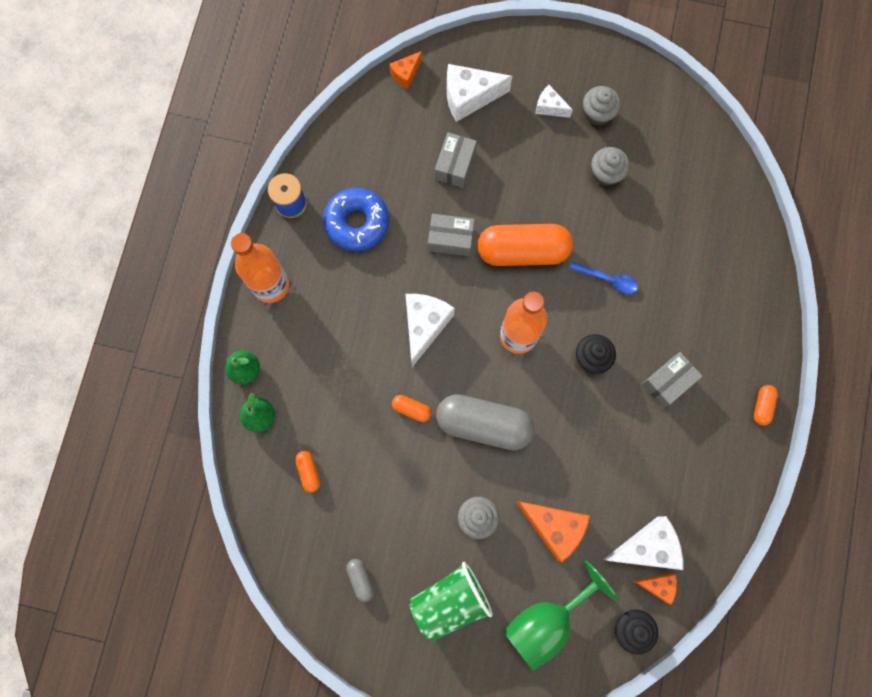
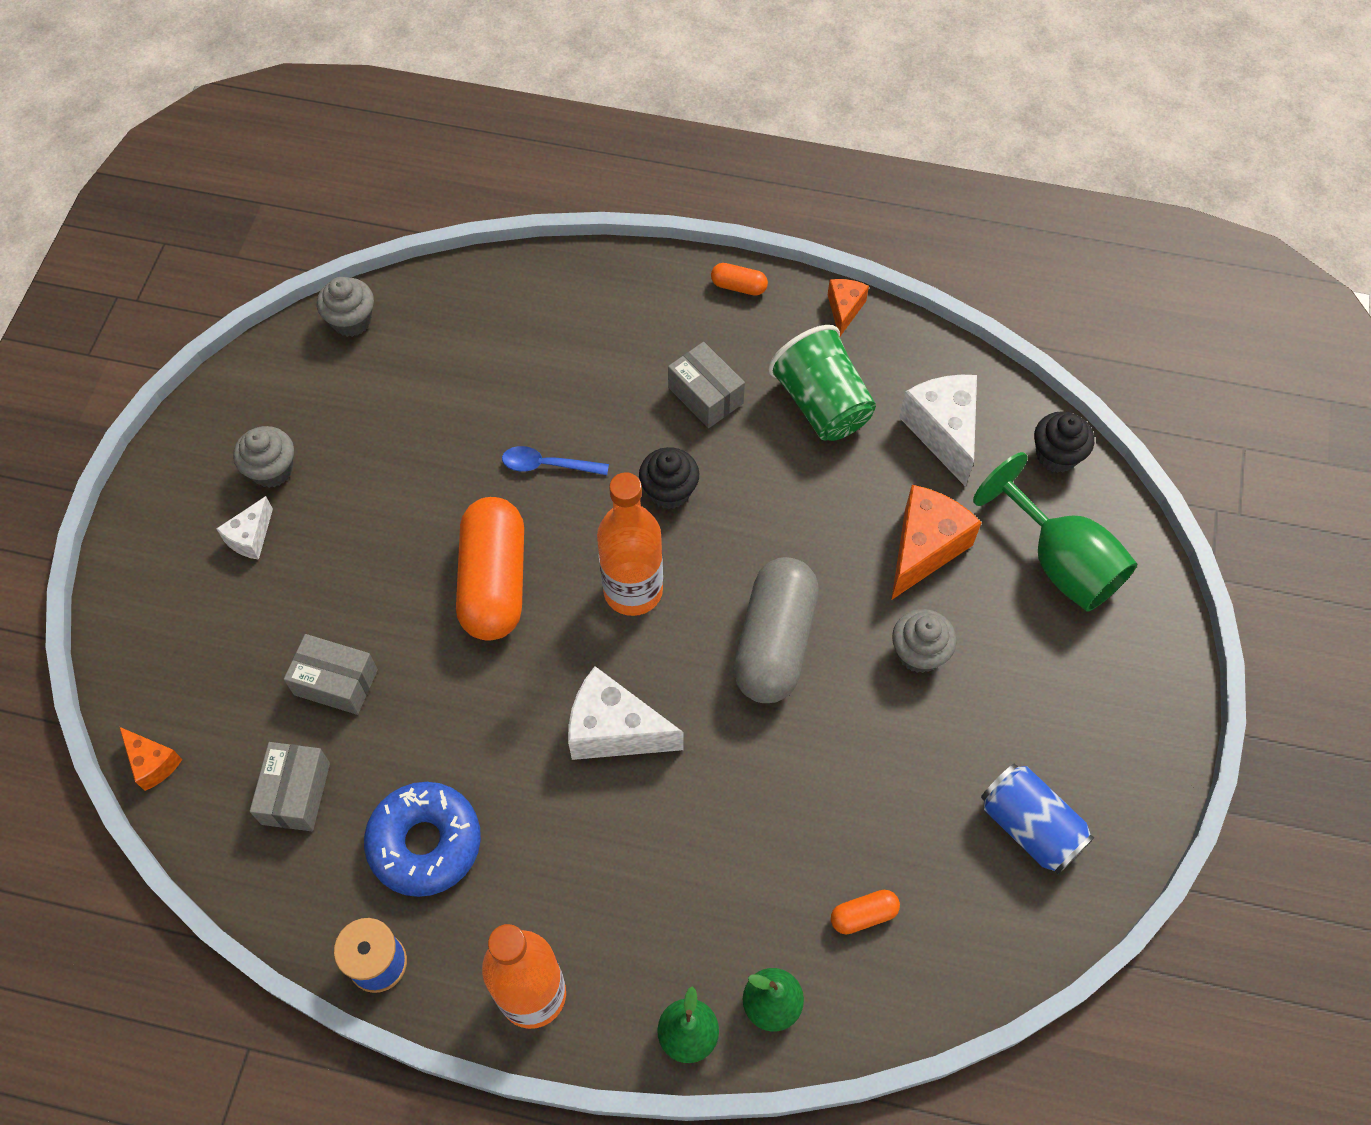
camera: 90 degrees left, 15 degrees down
(360, 579) = (1030, 826): grey capsule -> blue can
(411, 409) = (753, 750): orange capsule -> none
(450, 239) = (466, 690): grey box -> grey box (296, 793)
(450, 601) = (1047, 692): green cup -> green cup (821, 404)
(469, 97) = (214, 659): white cheese -> none
(606, 173) = (375, 462): grey cupcake -> grey cupcake (351, 321)
(608, 279) = (547, 465): blue spoon -> blue spoon turned 105 degrees counterclockwise
(657, 585) = (994, 421): orange cheese -> orange cheese (844, 309)

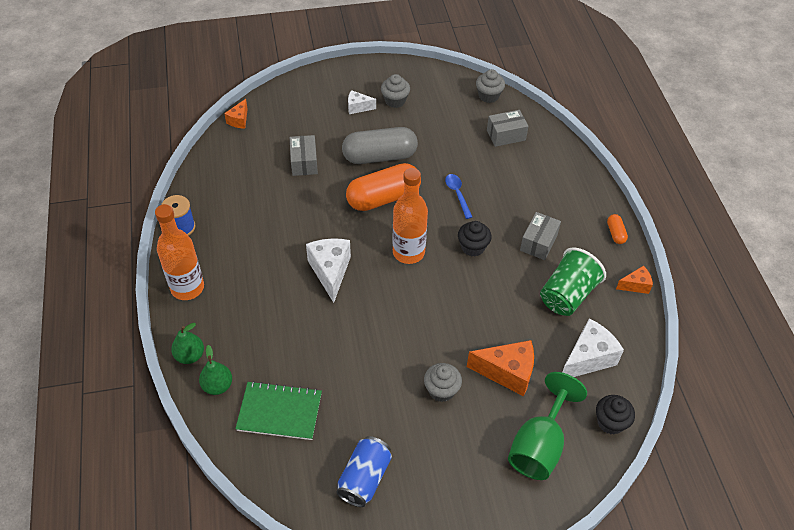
camera: 65 degrees right, 10 degrees down
(296, 793) = (246, 170): grey box -> grey box (506, 135)
(425, 843) = (242, 222): blue donut -> none
(774, 642) = (412, 321): grey capsule -> grey capsule (379, 156)
(863, 915) = (279, 412): orange capsule -> green notebook

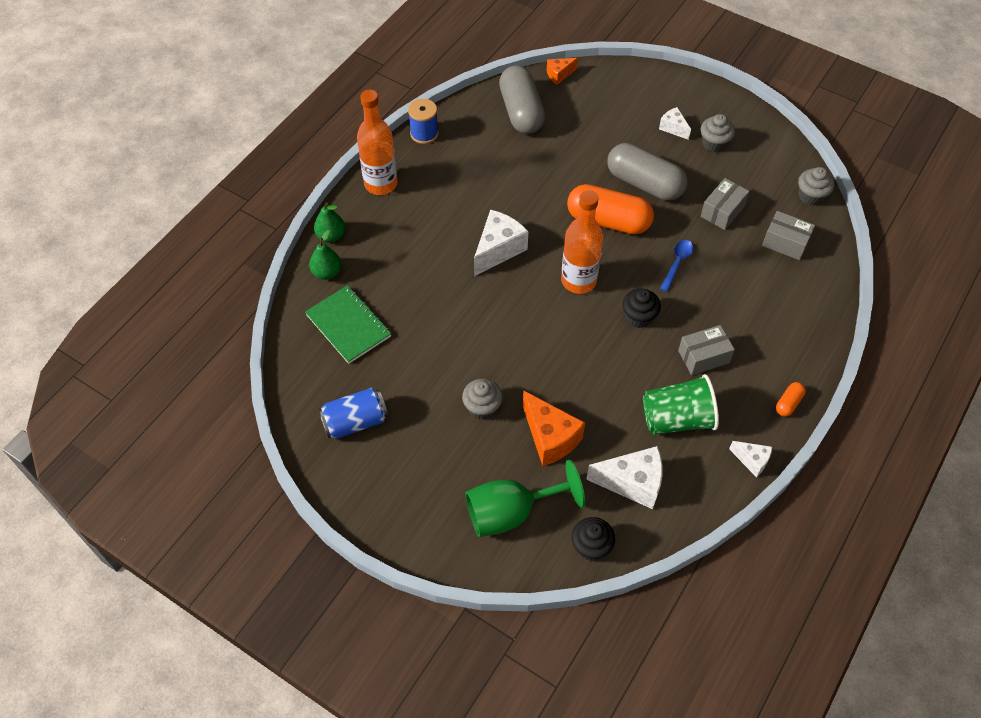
camera: 45 degrees right, 5 degrees up
(239, 163) = (521, 112): none -> grey capsule
(304, 162) = (574, 145): grey box -> grey box (722, 211)
(635, 285) = (752, 460): orange cheese -> white cheese

